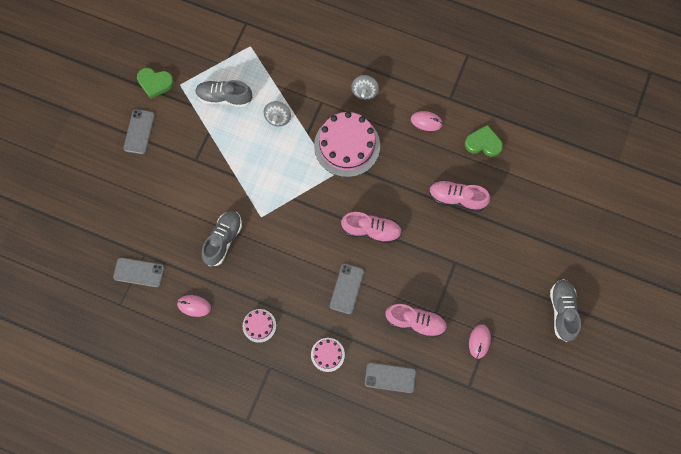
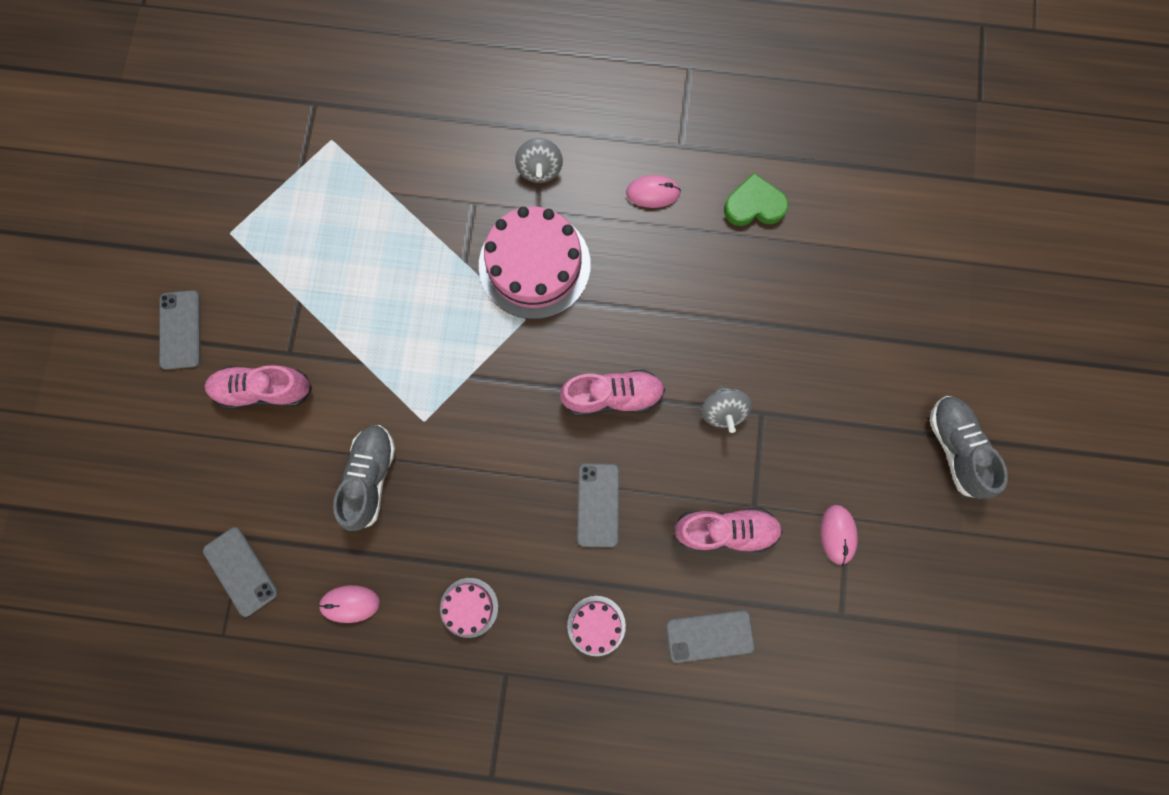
camera: 15 degrees left, 5 degrees up
(139, 272) = (241, 571): grey phone -> grey phone turned 60 degrees clockwise
(155, 83) = (187, 241): green heart -> none
(224, 97) = (310, 236): grey shoe -> none
(278, 118) = (408, 247): grey spinning top -> grey spinning top (722, 411)
(456, 198) = (736, 306): pink shoe -> pink shoe (264, 390)

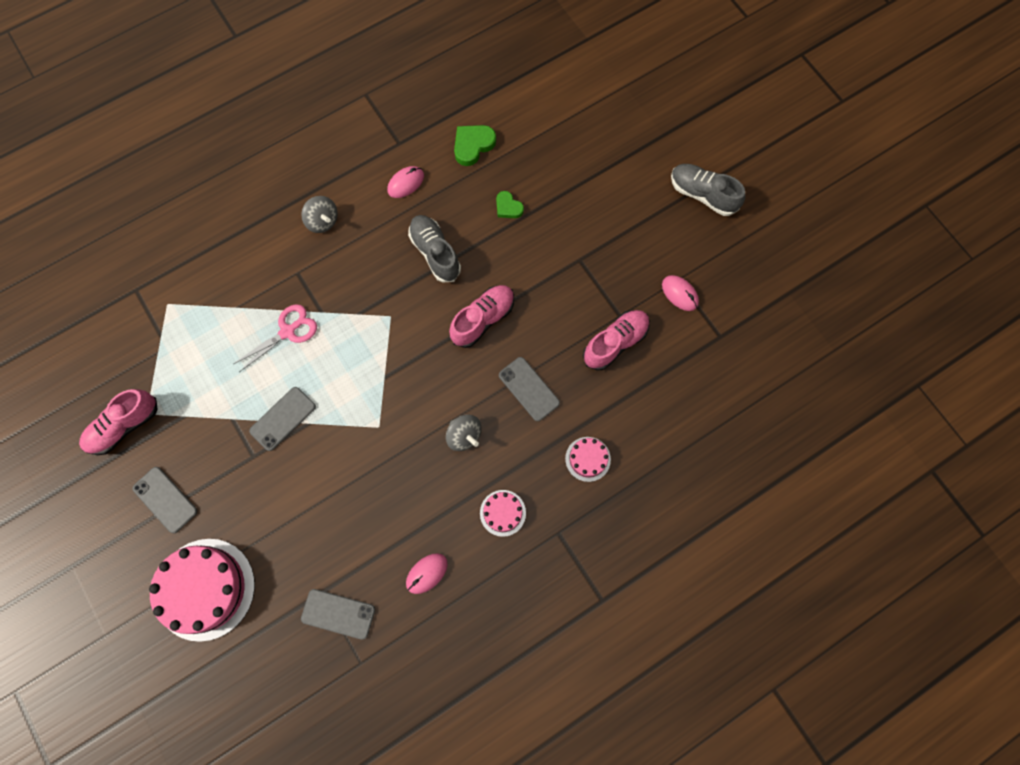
camera: 40 degrees left, 5 degrees down
(264, 390) = (256, 491): pink shoe -> pink shoe (124, 426)
(370, 477) = (373, 487): grey shoe -> grey shoe (435, 253)
(417, 256) = (287, 332): none -> pink scissors
(534, 265) = (368, 280): pink cake -> pink cake (205, 589)
(709, 636) = (657, 409): grey phone -> grey phone (283, 418)
(722, 411) = (555, 277): grey spinning top -> grey spinning top (464, 435)
(735, 299) = (508, 207): none -> green heart

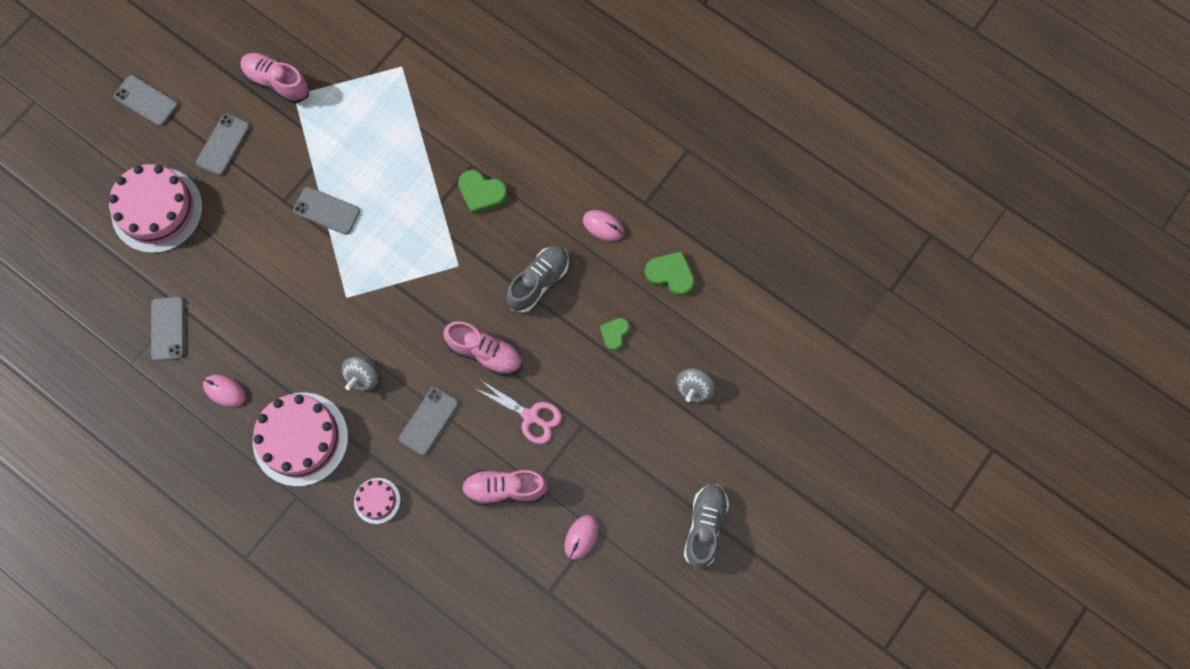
camera: 70 degrees right, 0 degrees up
(77, 566) = (146, 101): none -> grey phone
(287, 332) = (410, 180): pink scissors -> pink scissors (530, 416)
(323, 221) = (533, 166): grey spinning top -> grey spinning top (694, 388)
(329, 273) = (481, 193): none -> green heart
(502, 513) = (300, 439): pink cake -> pink cake, size x2.09
(615, 343) = (505, 488): pink shoe -> pink shoe turned 150 degrees clockwise

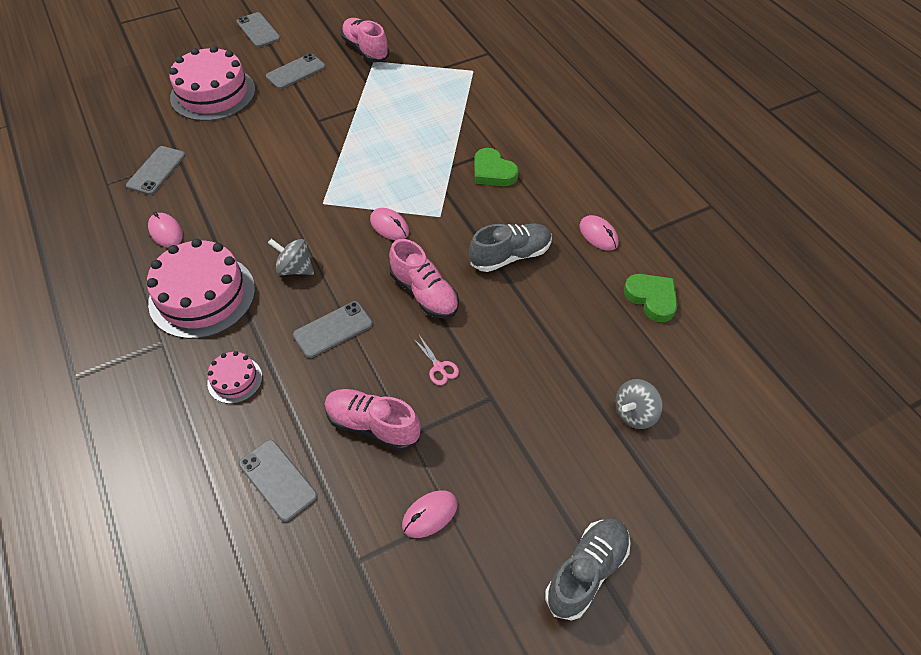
camera: 25 degrees right, 20 degrees down
(326, 211) = (348, 139): grey phone -> grey phone (278, 480)
(363, 377) = (295, 269): grey spinning top -> grey spinning top turned 60 degrees clockwise
(420, 296) = (389, 226): none -> pink mouse
(530, 416) = (438, 367): pink scissors -> pink scissors, size x0.59
(614, 334) = (567, 327): green heart -> none

